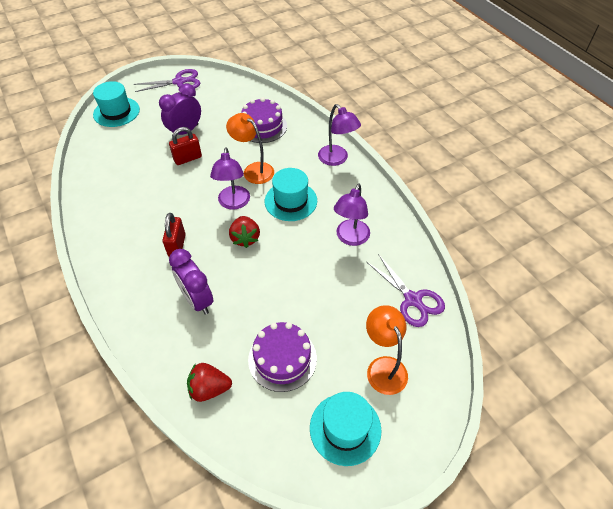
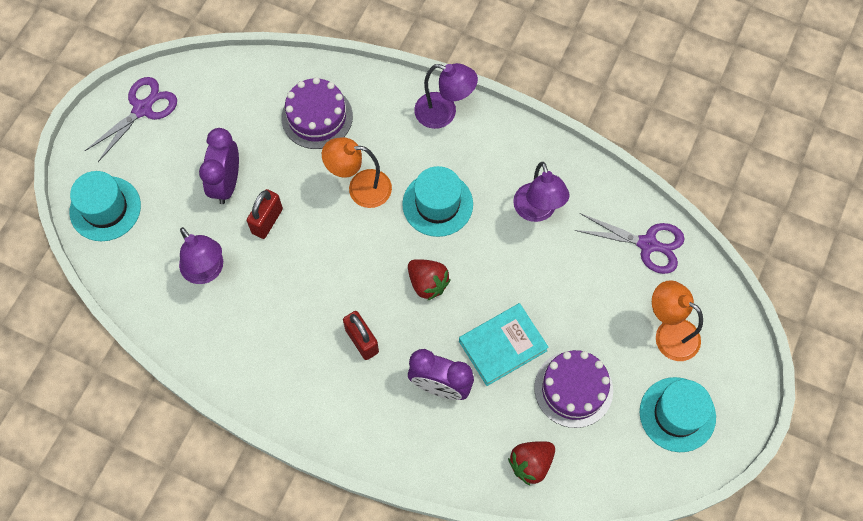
camera: 35 degrees left, 15 degrees up
(233, 203) = (376, 247): purple lamp -> purple lamp (207, 271)
(258, 301) = (502, 346): none -> turquoise book

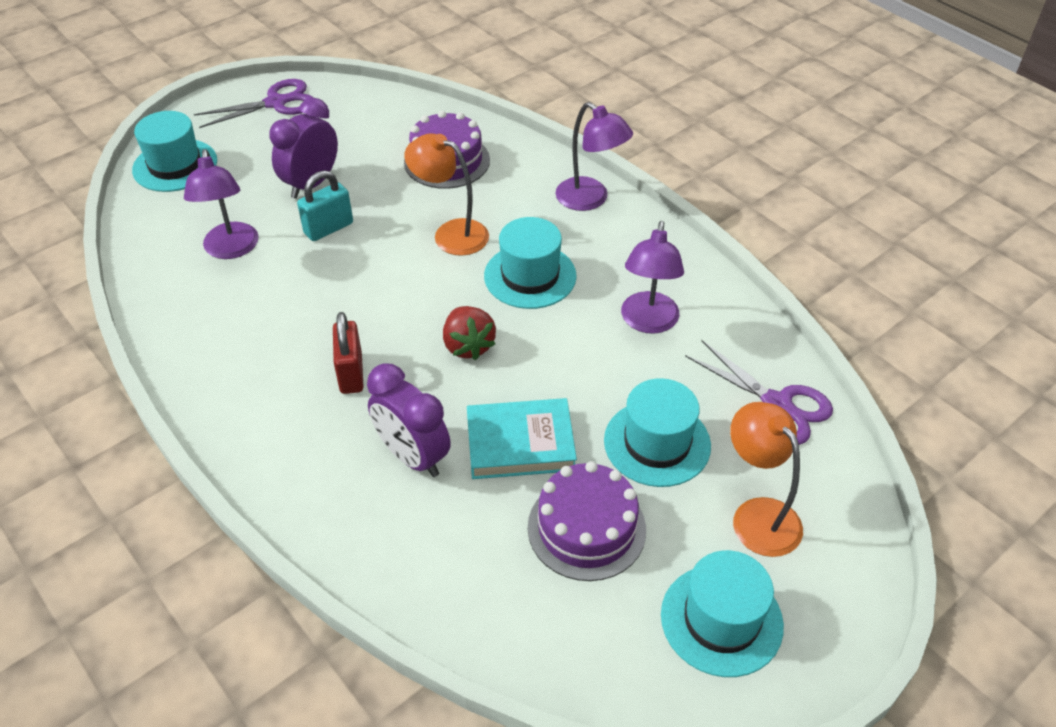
camera: 25 degrees right, 20 degrees down
(267, 221) = (328, 228): red padlock -> turquoise padlock
(531, 464) = (475, 594): red strawberry -> none
(587, 307) = (657, 443): none -> turquoise hat

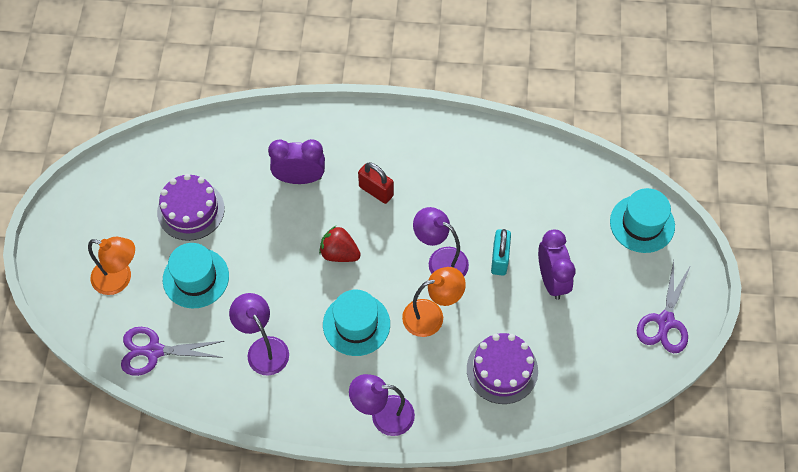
camera: 135 degrees right, 15 degrees up
(231, 249) = (528, 202): purple lamp -> purple lamp (440, 260)
(520, 443) = (259, 224): turquoise book -> none
(721, 620) = (100, 218): turquoise hat -> none

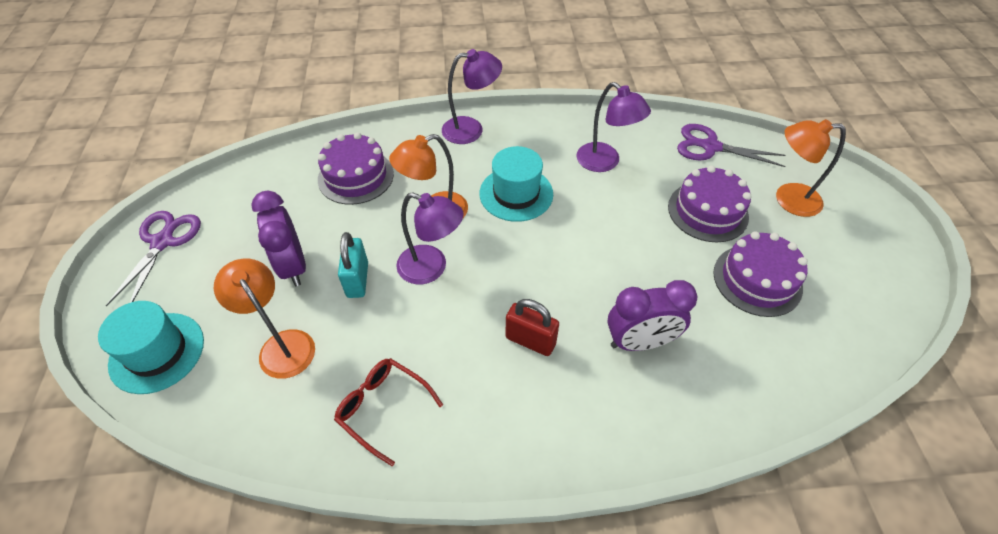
camera: 170 degrees right, 10 degrees down
(154, 351) = (710, 147): purple scissors -> purple scissors turned 150 degrees counterclockwise
(196, 278) = (707, 211): turquoise hat -> purple cake
(339, 253) = (556, 259): red strawberry -> none
(482, 162) = (383, 408): none -> red glasses
(553, 215) = (282, 345): none -> orange lamp

